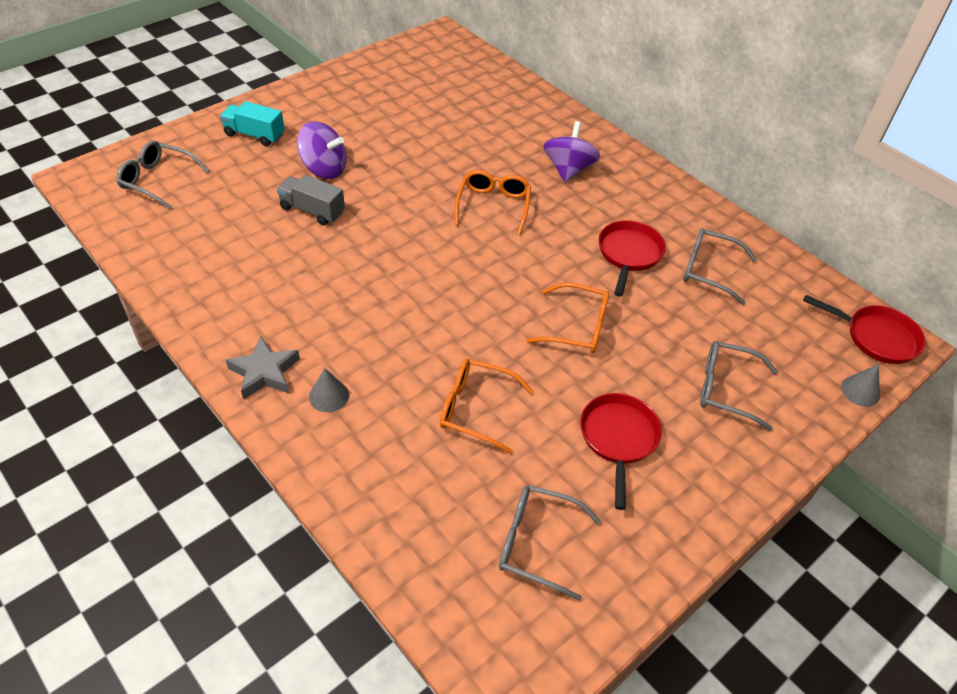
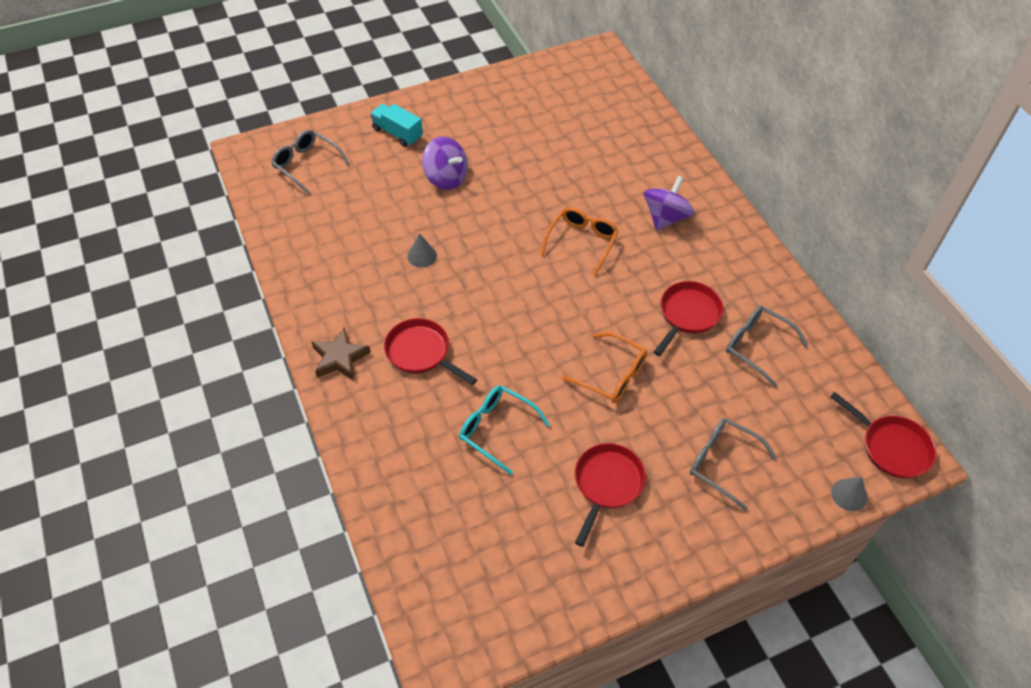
camera: 20 degrees right, 5 degrees up
(264, 372) = (340, 358): grey star -> brown star
(312, 210) = (423, 217): grey truck -> none
(329, 396) = (383, 390): grey cone -> grey cone (422, 256)
(359, 347) = (421, 352): none -> red pan
(475, 409) = (497, 429): orange glasses -> turquoise glasses
(537, 543) = (504, 554): grey glasses -> none

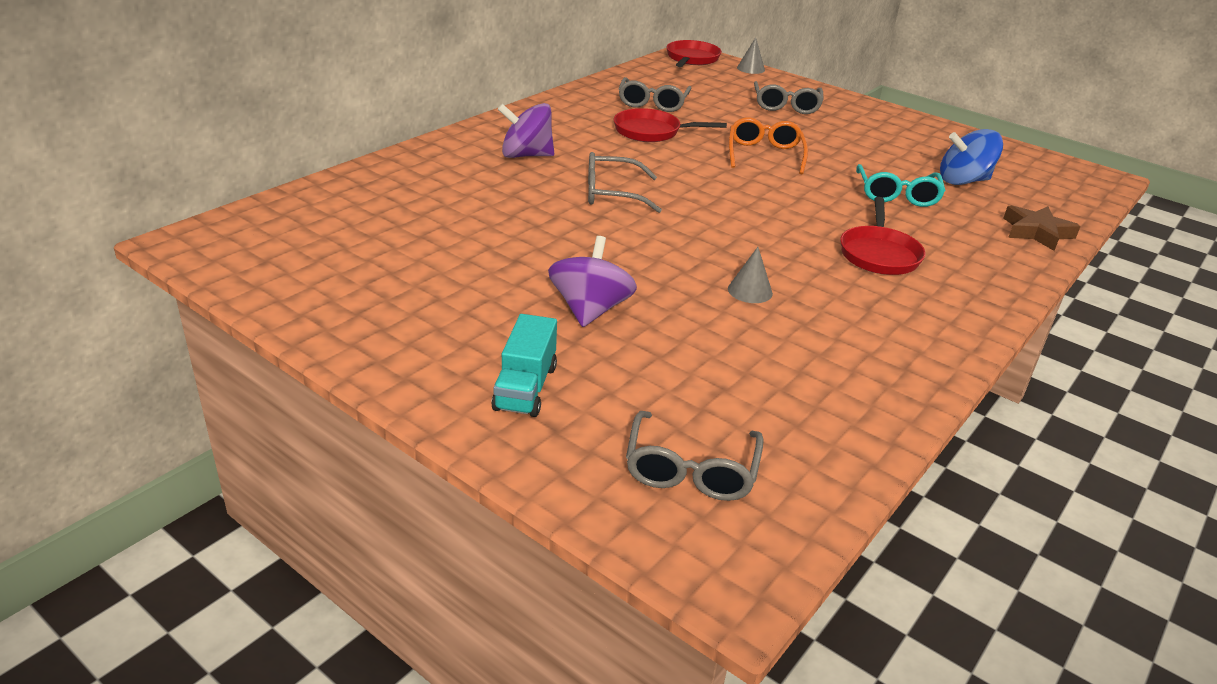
camera: 120 degrees left, 20 degrees down
(340, 358) = (961, 304): brown star -> brown star (1036, 232)
(496, 507) = (963, 181): none -> blue spinning top
(582, 242) = (612, 193): orange glasses -> grey glasses
(607, 484) = (870, 142): red pan -> none

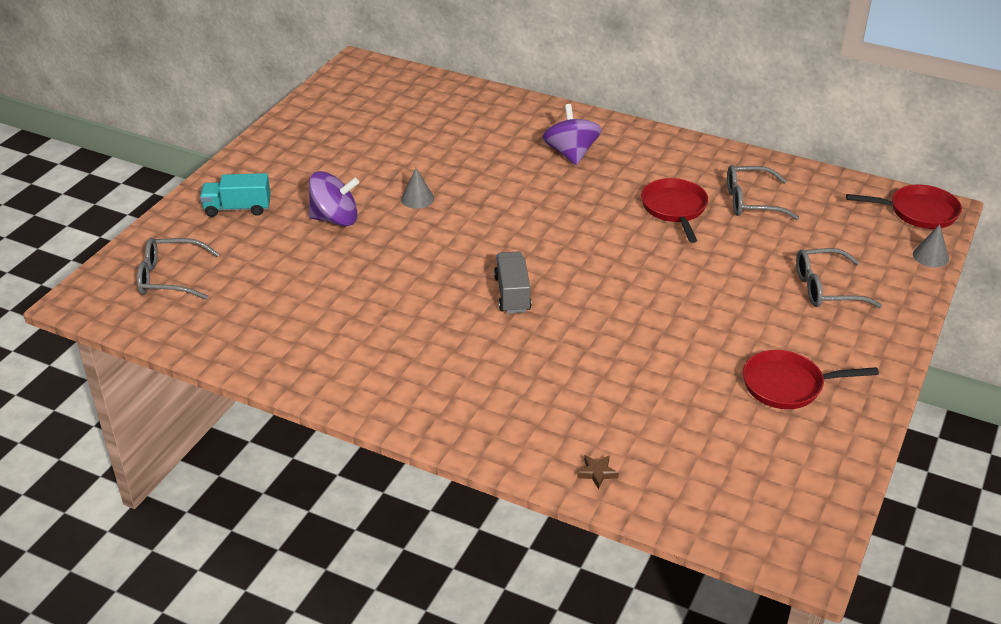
camera: 80 degrees right, 5 degrees up
(612, 193) = (524, 204): grey glasses -> none
(750, 291) = (391, 287): grey cone -> grey cone (417, 199)
(764, 154) = (671, 280): orange glasses -> none
(774, 226) = (512, 294): none -> grey truck
(879, 254) = (489, 357): red pan -> red pan (787, 385)
(897, 195) = (629, 371): turquoise glasses -> none
(963, 181) = (702, 424): blue spinning top -> none
(1036, 232) = (597, 473): brown star -> brown star, size x0.52

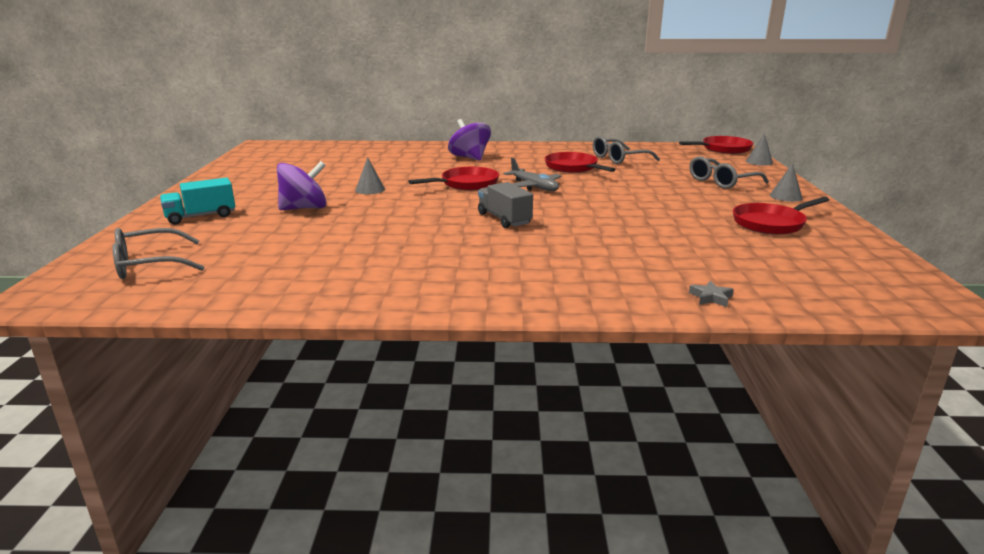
camera: 25 degrees left, 15 degrees down
(524, 214) = (466, 184): none -> red pan
(593, 239) = (534, 187): none -> grey plane
(597, 473) = (711, 297): brown star -> grey star
(869, 341) = (785, 196): none -> grey cone

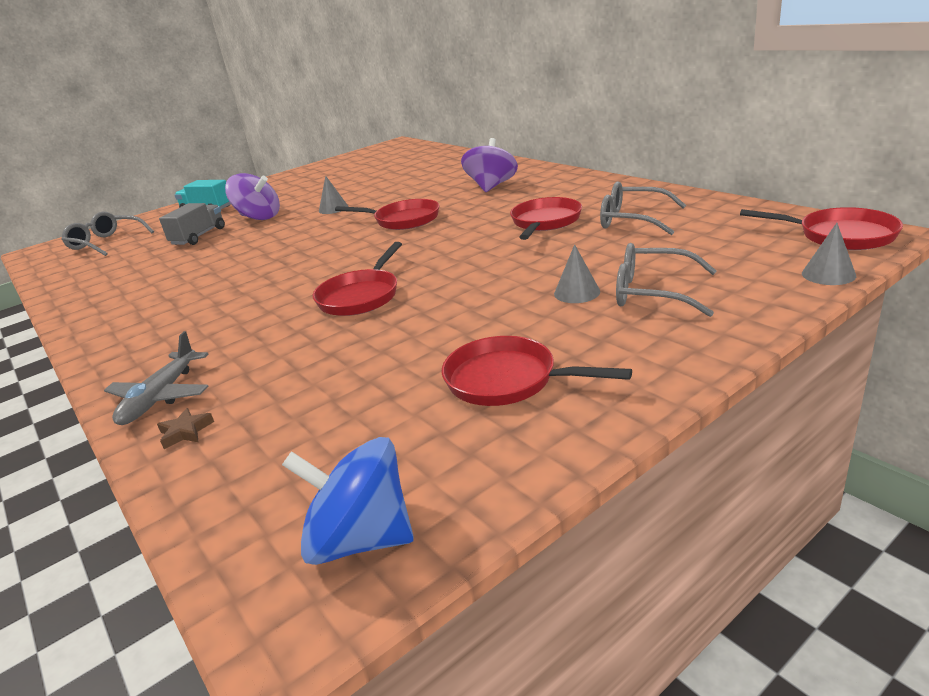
camera: 55 degrees right, 5 degrees up
(504, 219) = (320, 270): grey truck -> grey truck (199, 236)
(534, 187) = (441, 238): grey plane -> grey plane (161, 396)
(585, 221) = (361, 296): none -> red pan
(711, 297) = (185, 432): grey star -> brown star
(785, 196) = (665, 348): grey cone -> grey cone (577, 292)
(892, 281) = (360, 539): none -> blue spinning top

